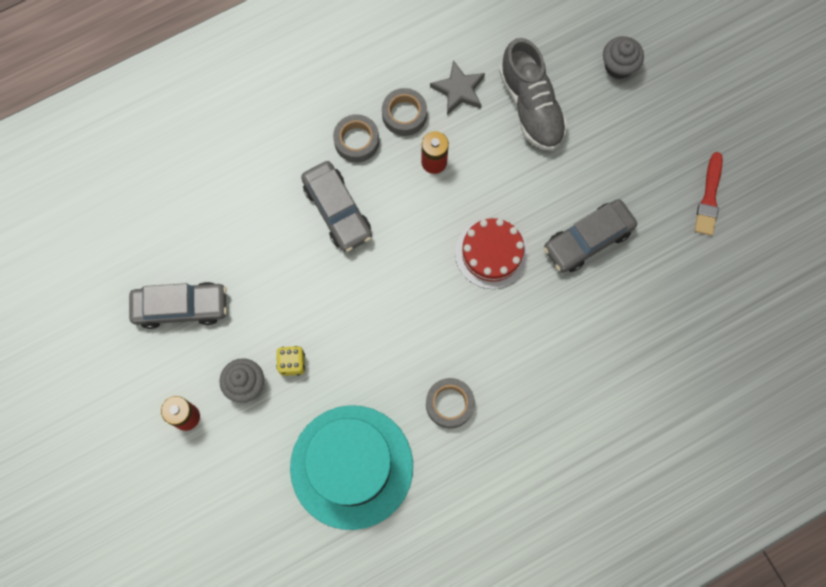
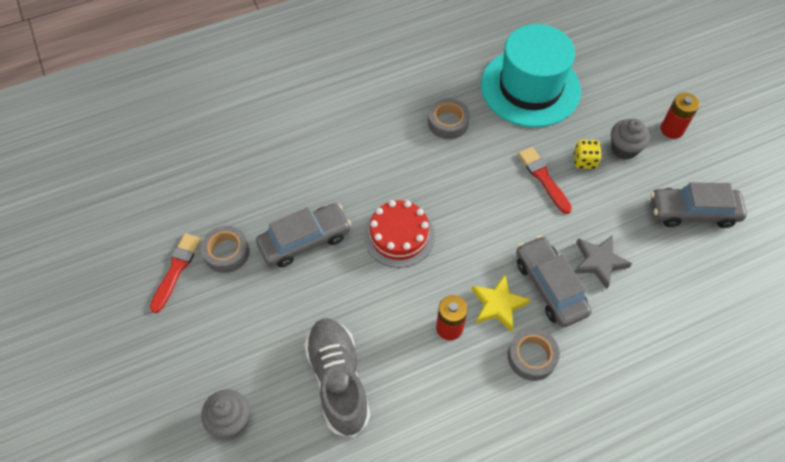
camera: 175 degrees left, 15 degrees down
(339, 336) = (543, 178): none -> red brush
(388, 188) = (498, 305): none -> yellow star
(404, 115) = (479, 382): grey tape -> grey tape (226, 252)
(459, 90) = (416, 406): grey star -> grey star (599, 262)

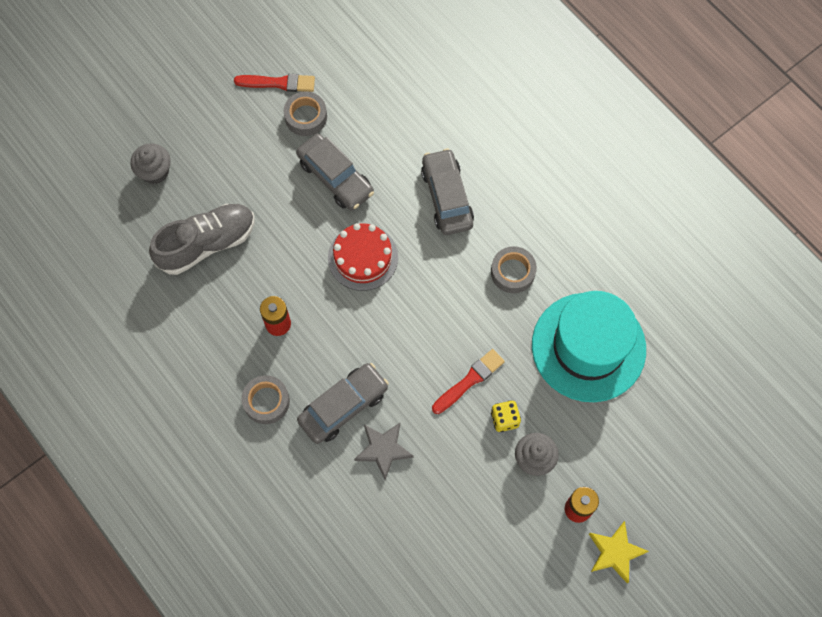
camera: 75 degrees right, 10 degrees up
(498, 305) = (312, 362): yellow star -> yellow star (615, 552)
(693, 212) = (471, 540): grey car -> grey car (447, 197)

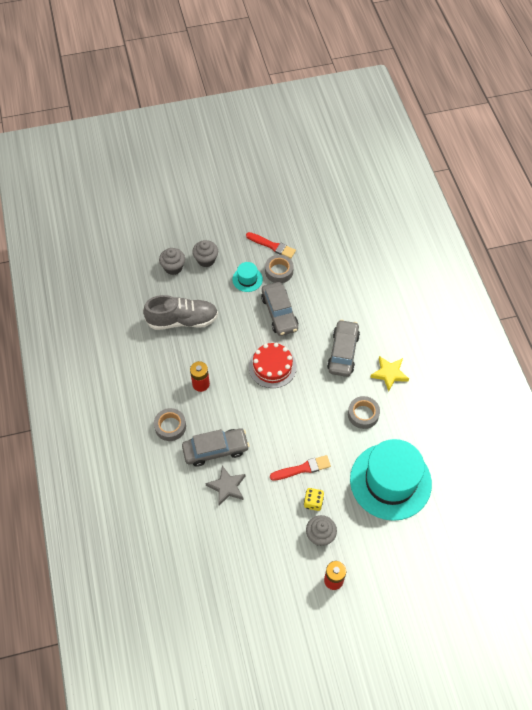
camera: 25 degrees right, 10 degrees down
(196, 141) = (206, 260): none -> grey cupcake
(268, 146) = (247, 279): none -> turquoise hat
(615, 552) = (345, 619): yellow star -> yellow star (389, 374)

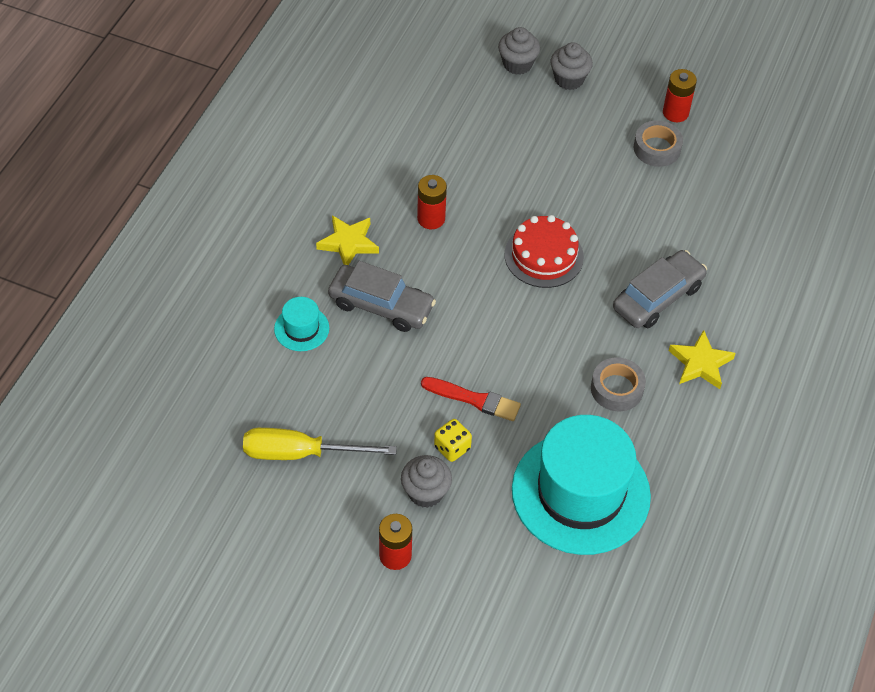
camera: 35 degrees right, 5 degrees down
(170, 426) = (348, 243): grey tape -> yellow star
(182, 320) = (474, 132): grey shoe -> none
(227, 487) = (357, 356): grey star -> none
(243, 561) = (300, 453): none -> yellow screwdriver
(247, 279) = (604, 133): turquoise hat -> turquoise hat (301, 328)
(272, 246) = (675, 113): red brush -> red battery
(279, 313) = (611, 198): grey car -> none

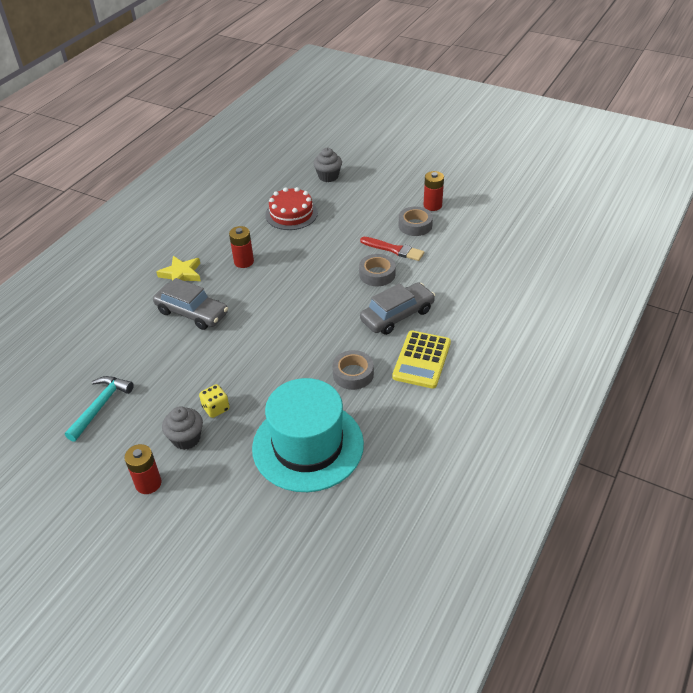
camera: 10 degrees right, 10 degrees down
(300, 453) = (100, 406): yellow screwdriver -> turquoise hammer
(301, 328) = (130, 325): turquoise hat -> none
(474, 399) = (242, 376): red brush -> red brush (394, 249)
(543, 255) = (318, 286): red cake -> red cake (291, 214)
(569, 79) = (361, 185): grey cupcake -> none
(619, 232) = (377, 274): none -> grey tape
(700, 363) = (421, 360): yellow star -> yellow calculator

